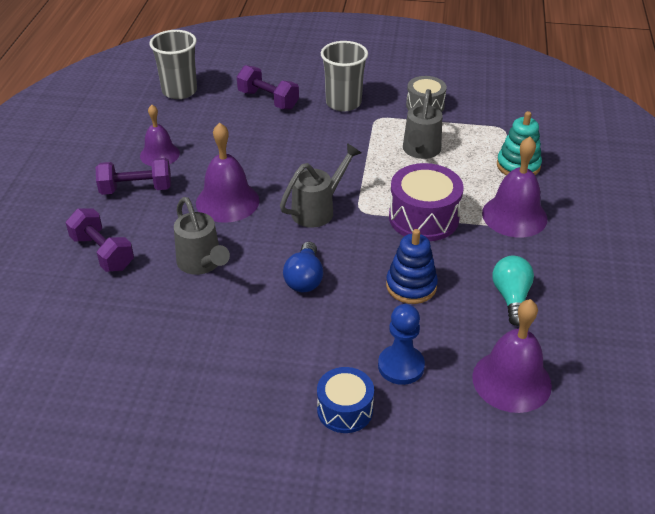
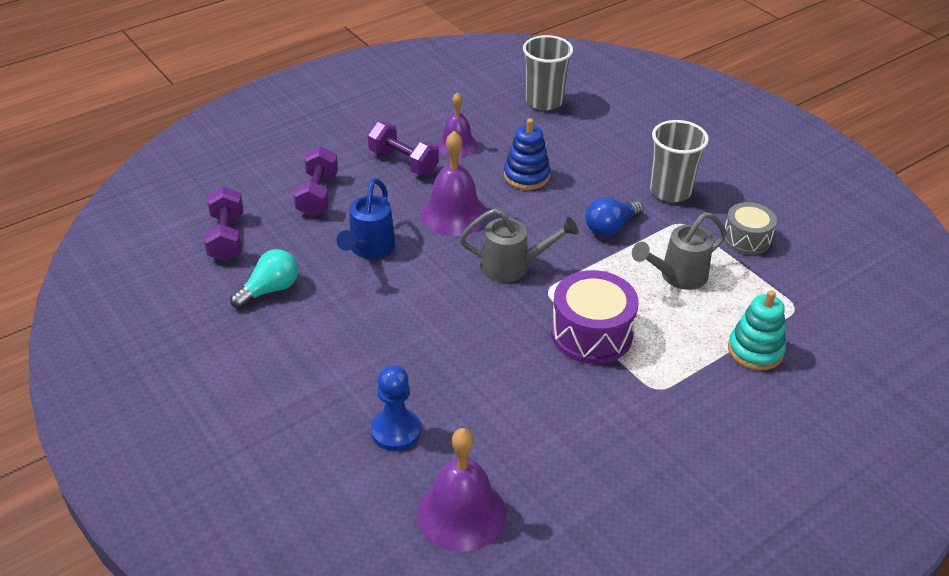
camera: 45 degrees right, 0 degrees up
(202, 264) = (369, 249): grey watering can -> blue watering can
(268, 100) = (606, 150): purple dumbbell -> purple dumbbell (227, 237)
(304, 278) = (424, 312): blue light bulb -> blue light bulb (610, 227)
(345, 410) = (312, 427): blue drum -> none
(411, 286) = (496, 379): blue stacking toy -> blue stacking toy (526, 176)
(511, 298) = (564, 453): turquoise light bulb -> turquoise light bulb (270, 290)
(514, 216) = (678, 390): purple bell -> none

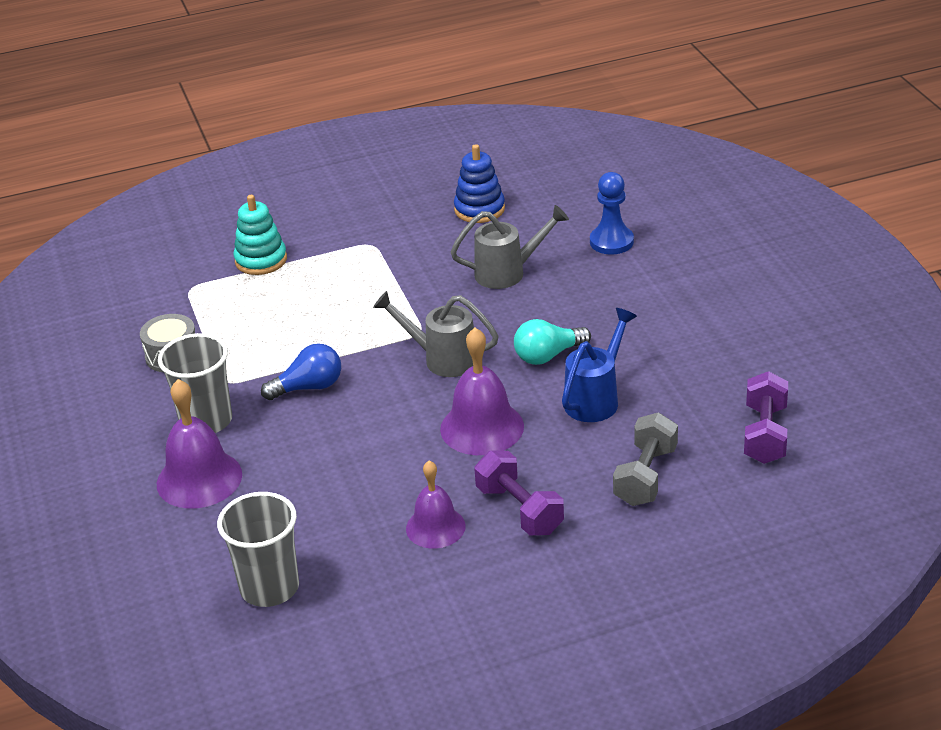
camera: 160 degrees left, 5 degrees down
(270, 290) = (715, 369): turquoise light bulb -> turquoise light bulb (548, 355)
(318, 195) = (645, 476): purple dumbbell -> grey dumbbell
(461, 513) = (574, 190): purple bell -> purple bell (199, 479)
(526, 176) = (367, 465): blue stacking toy -> blue stacking toy (479, 209)
(591, 334) = (400, 290): purple drum -> none
(677, 276) = (277, 328): grey watering can -> grey watering can (507, 272)

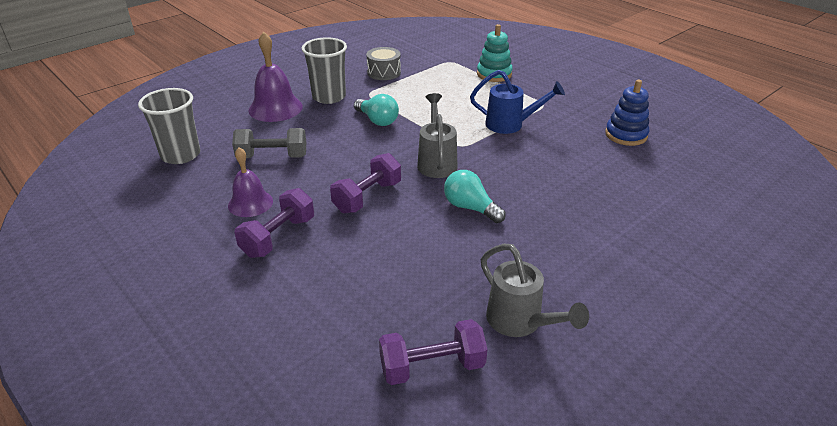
camera: 65 degrees right, 0 degrees up
(309, 387) = (377, 120): blue light bulb -> turquoise light bulb
(482, 427) = (367, 197): purple bell -> purple dumbbell
(507, 272) = (559, 165): grey watering can -> grey watering can (520, 322)
(596, 398) = (430, 245): blue watering can -> blue watering can (510, 124)
(611, 242) = (646, 206): blue pawn -> none
(645, 476) = (340, 296): grey dumbbell -> grey dumbbell (272, 157)

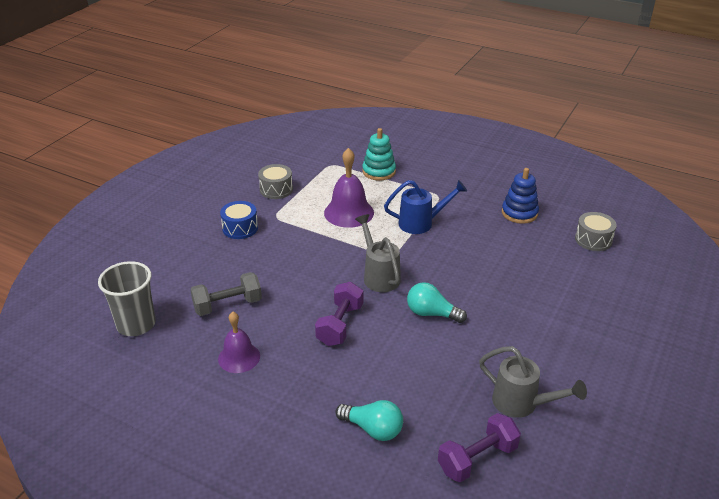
camera: 20 degrees left, 0 degrees up
(275, 108) = (195, 252): purple bell -> purple bell (349, 212)
(278, 237) = (286, 383): purple dumbbell -> none
(329, 97) = (240, 228): grey cup -> blue drum
(377, 120) = (302, 244): turquoise light bulb -> turquoise light bulb (373, 429)
(702, 176) = (593, 240): none -> grey drum

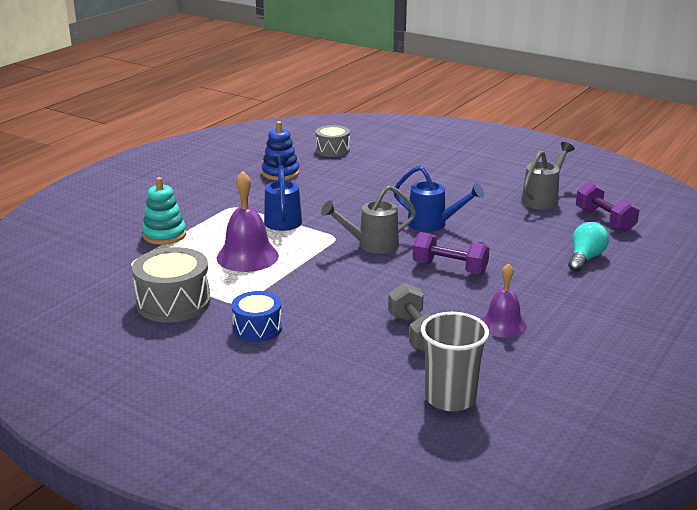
camera: 85 degrees left, 10 degrees down
(276, 189) = (173, 303): grey drum -> grey drum, size x1.56
(431, 313) = (433, 224): turquoise light bulb -> blue watering can

